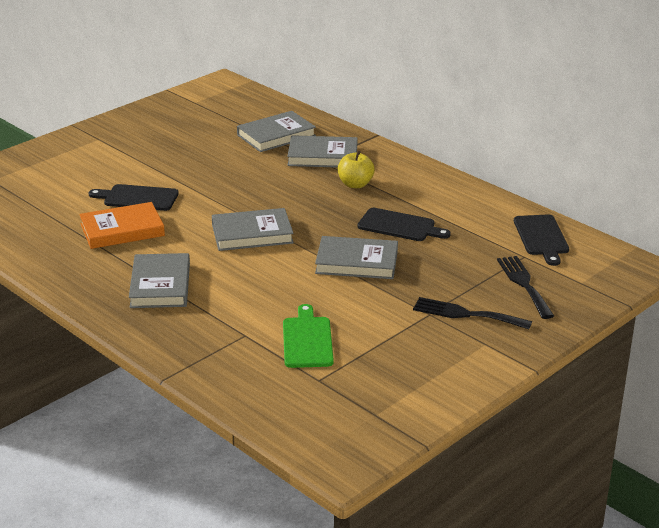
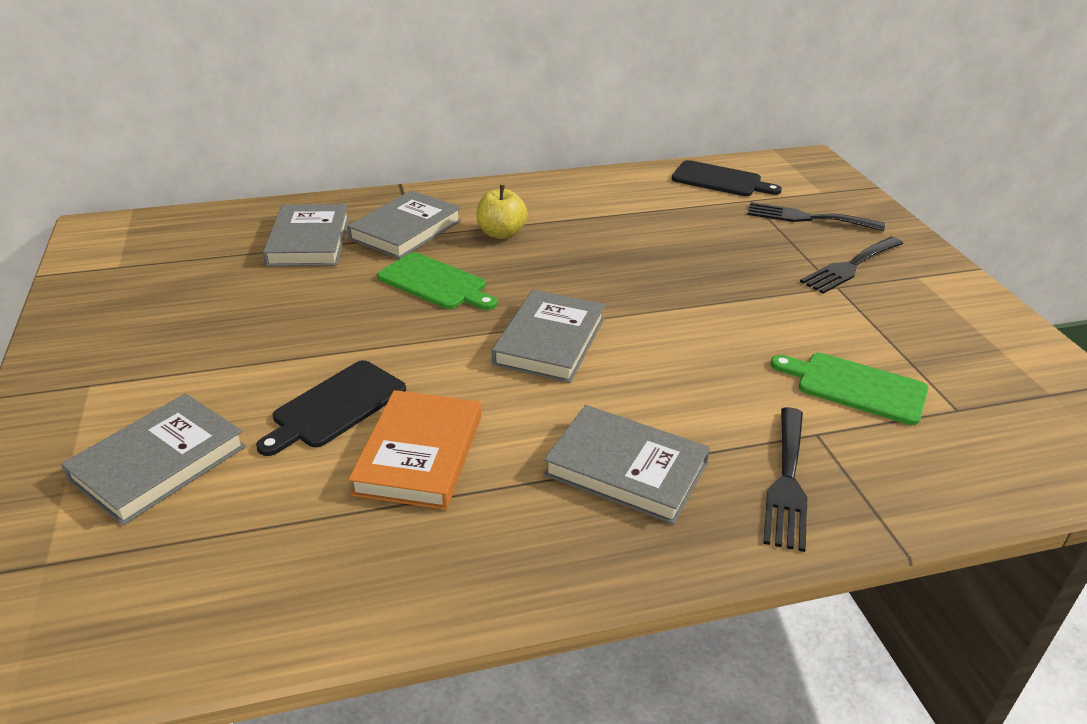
camera: 60 degrees left, 5 degrees up
(191, 333) = (787, 482): none -> black fork
(274, 184) = (435, 283): none -> green cutting board
(356, 262) = (688, 292): grey book -> grey book (158, 463)
(399, 226) = (627, 240): black cutting board -> none

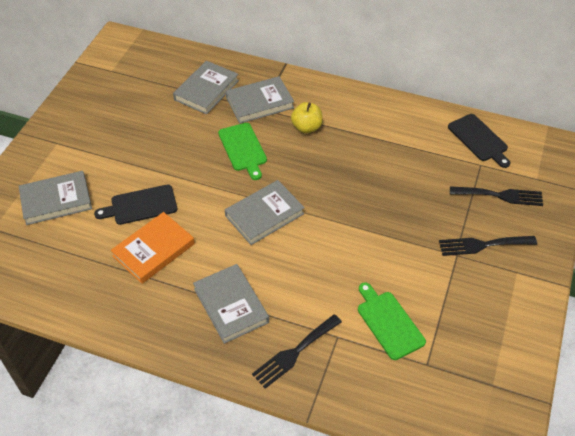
camera: 35 degrees right, 15 degrees up
(807, 218) = (500, 196): black fork -> black fork turned 135 degrees clockwise

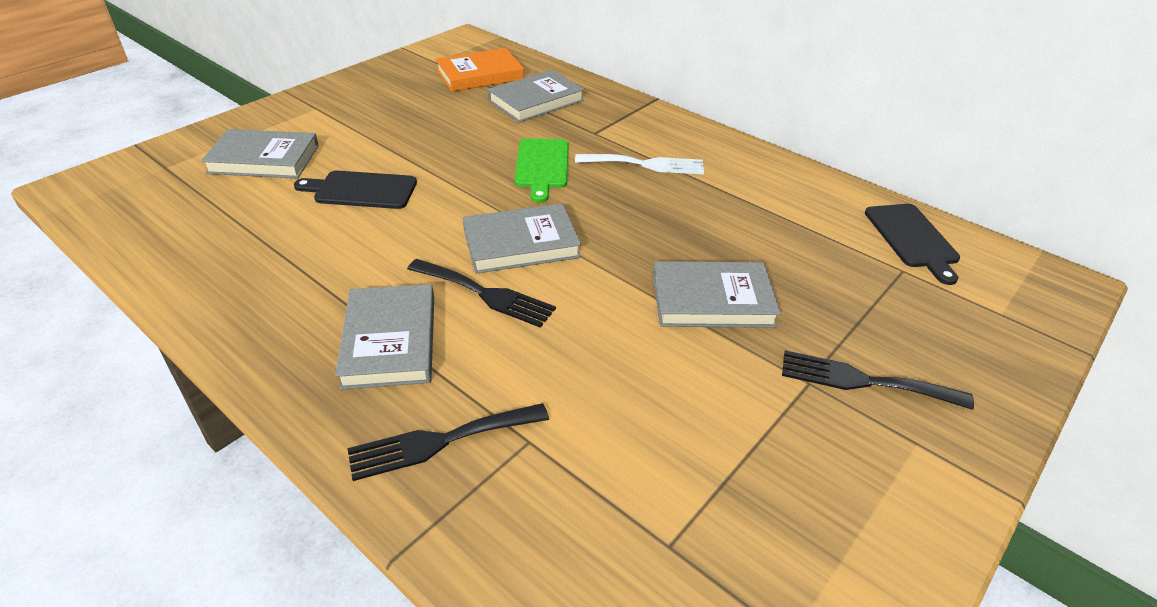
camera: 20 degrees right, 10 degrees down
(154, 250) = (337, 242): orange book -> orange book (480, 75)
(259, 102) = (597, 126): grey book -> grey book (712, 300)
(306, 127) = (646, 164): yellow apple -> white fork
(388, 322) = (632, 448): green cutting board -> none
(500, 196) = (924, 319): black fork -> black fork (485, 294)

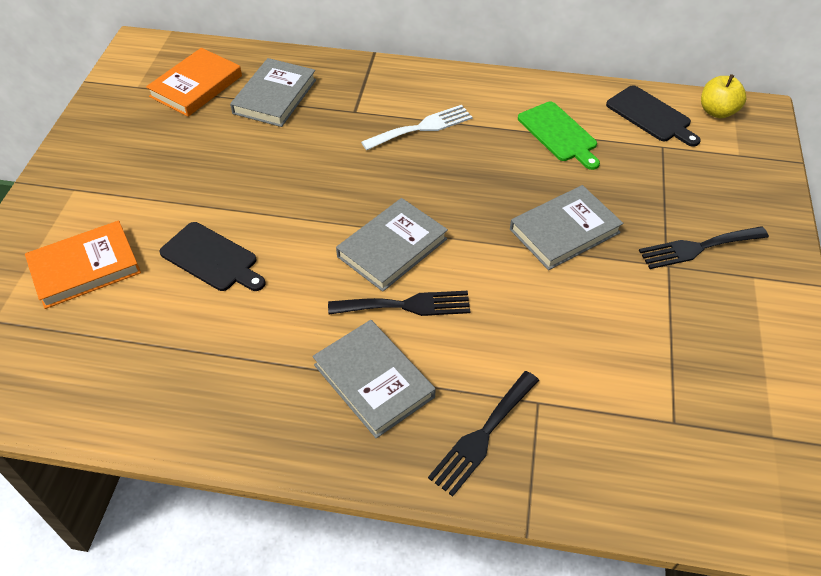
camera: 30 degrees left, 10 degrees up
(264, 159) = (85, 268): grey book -> orange book
(361, 190) = (212, 258): black cutting board -> black cutting board turned 120 degrees counterclockwise
(542, 166) = (342, 165): green cutting board -> green cutting board (559, 134)
(1005, 263) = (717, 111): none -> yellow apple

